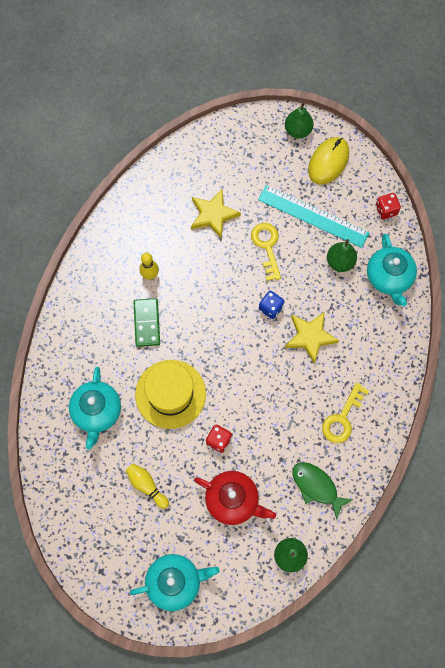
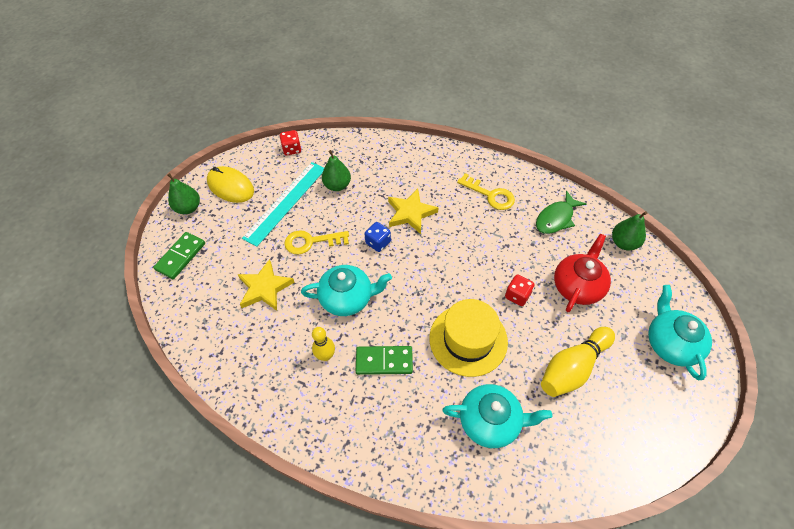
camera: 85 degrees left, 15 degrees down
(146, 486) = (572, 368): yellow bowling pin -> yellow bowling pin, size x1.66
(242, 138) = (180, 256): none -> green domino
(389, 277) = (358, 152): turquoise teapot -> turquoise teapot (347, 298)

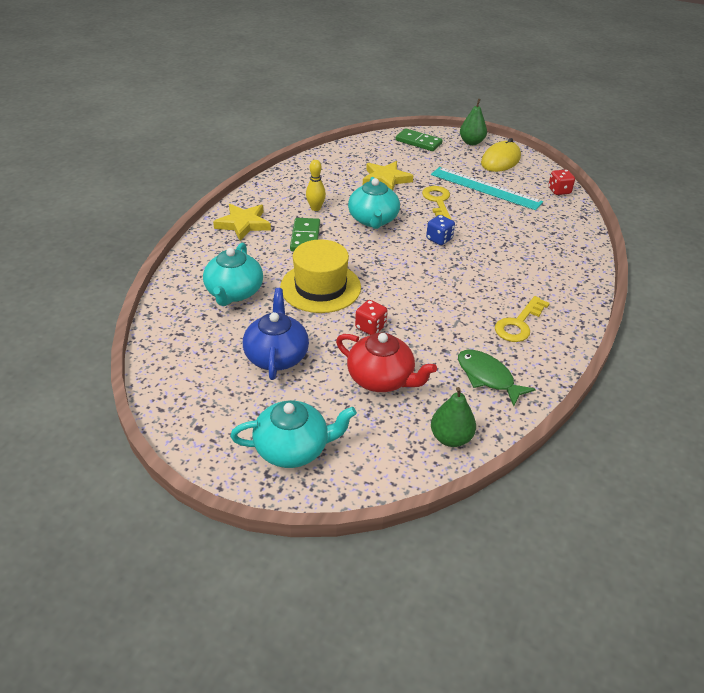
camera: 90 degrees right, 15 degrees down
(337, 185) = (513, 217): green pear -> none
(410, 213) = (481, 262): yellow star -> yellow star (243, 224)
(572, 368) = (276, 356): yellow bowling pin -> blue teapot

